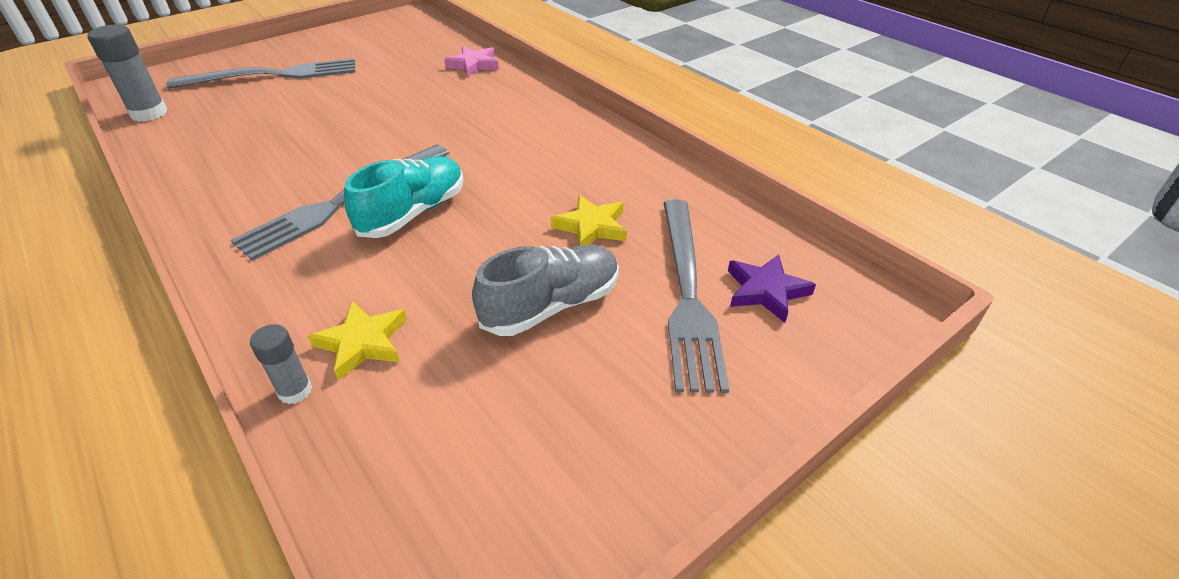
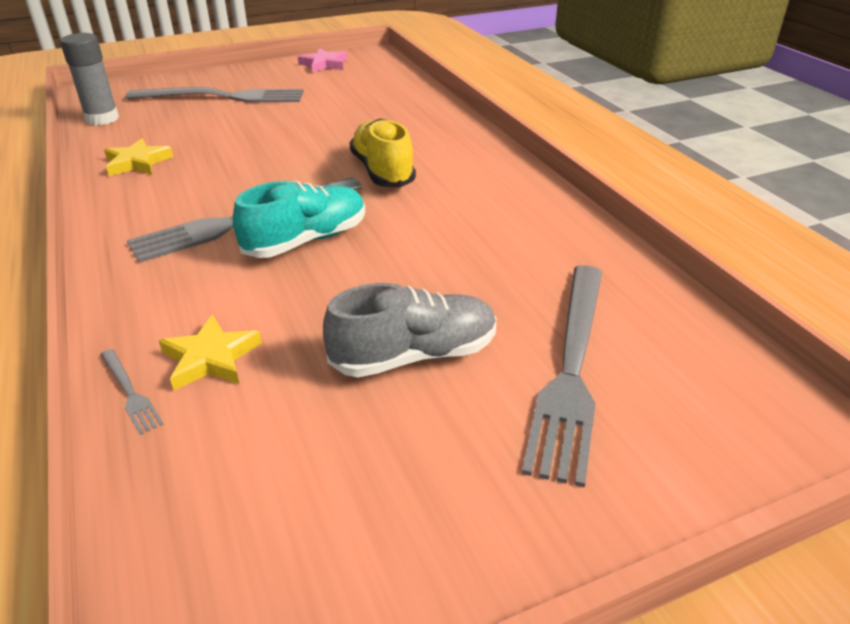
camera: 15 degrees right, 5 degrees down
(295, 391) = (130, 392): grey glue stick -> grey fork
(462, 134) = (382, 171): none -> yellow shoe
(473, 65) = (418, 106): pink star -> pink star (324, 64)
(591, 227) = (486, 281): yellow star -> yellow star (137, 162)
(766, 291) = (667, 382): purple star -> none

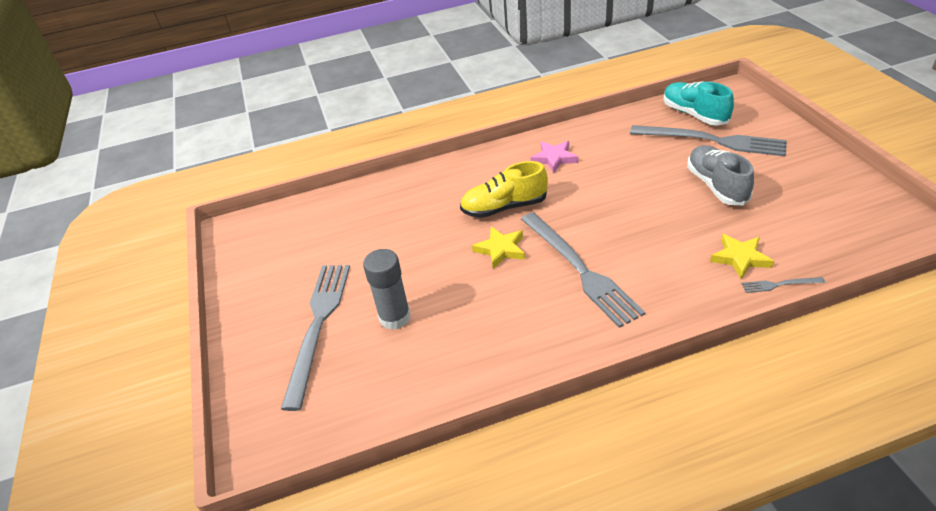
camera: 80 degrees left, 5 degrees up
(102, 119) = (353, 419): grey glue stick -> grey glue stick (395, 317)
(130, 392) = (779, 284): grey fork -> grey fork turned 150 degrees counterclockwise
(137, 162) = (473, 358): yellow star -> yellow star (501, 249)
(306, 240) = (606, 235): turquoise shoe -> turquoise shoe (694, 114)
(324, 64) = (249, 260): pink star -> pink star (554, 158)

